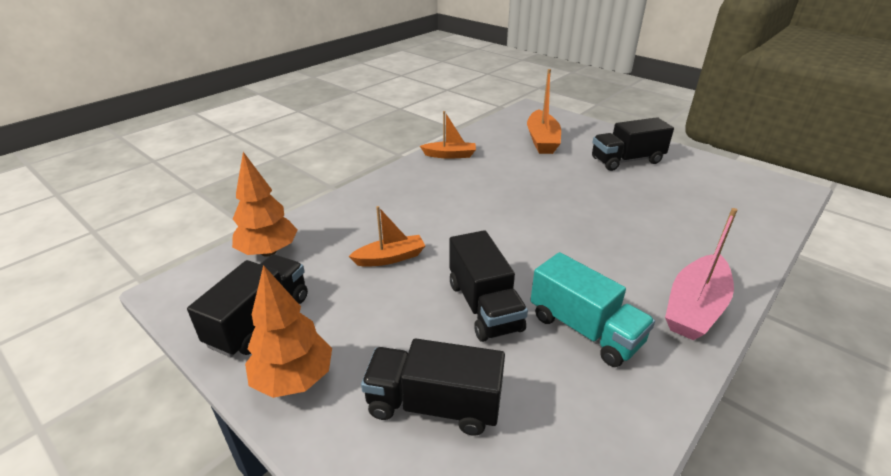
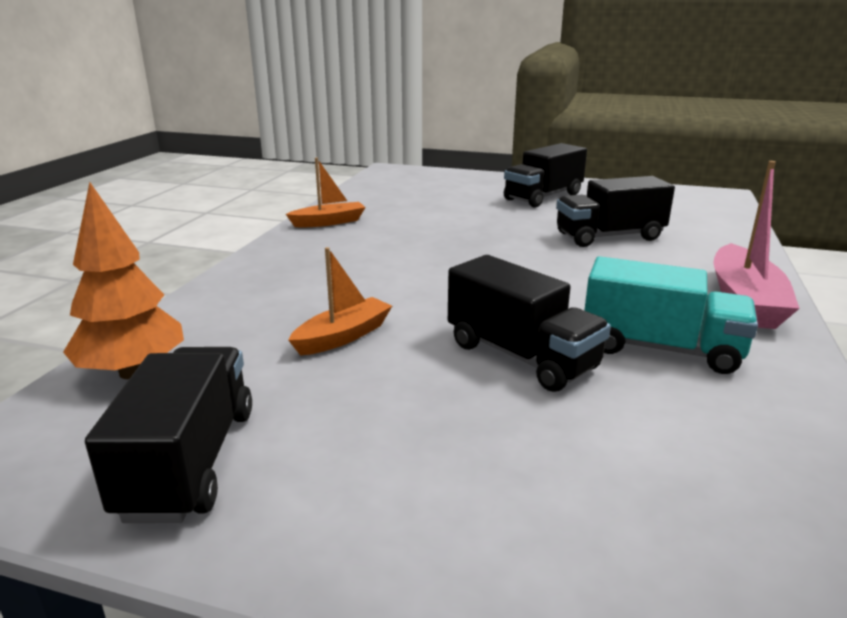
camera: 25 degrees left, 10 degrees down
(294, 379) = (320, 521): orange tree -> none
(434, 405) = (565, 481): black truck -> black truck (609, 237)
(542, 140) = (432, 194): orange boat -> none

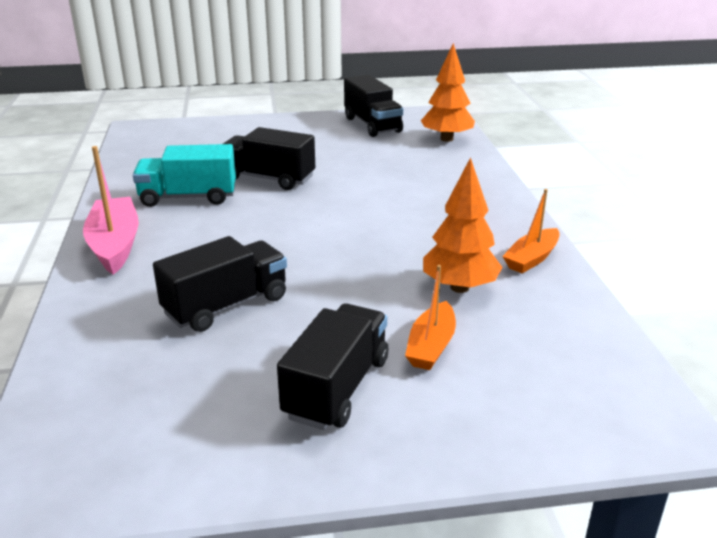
camera: 155 degrees right, 5 degrees up
(343, 336) = (373, 169): orange boat -> orange boat (431, 346)
(413, 218) = (459, 287): none -> orange tree

